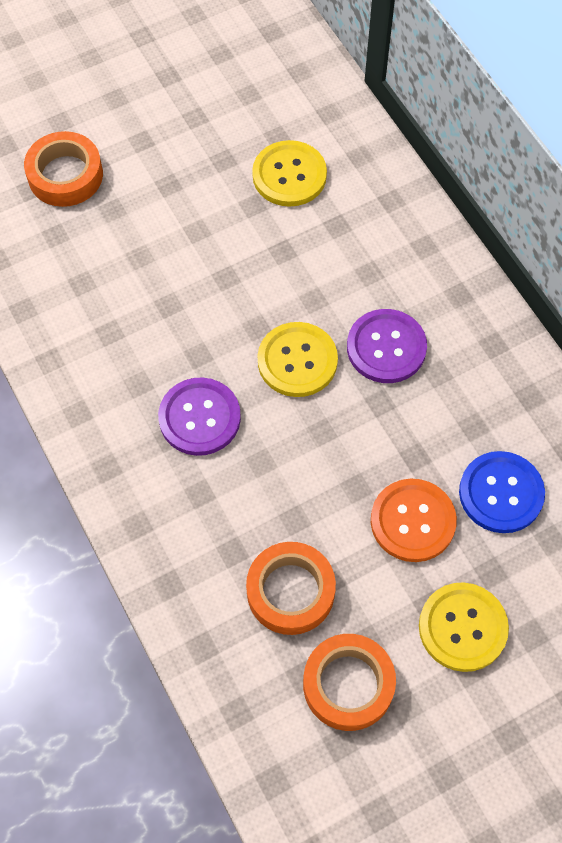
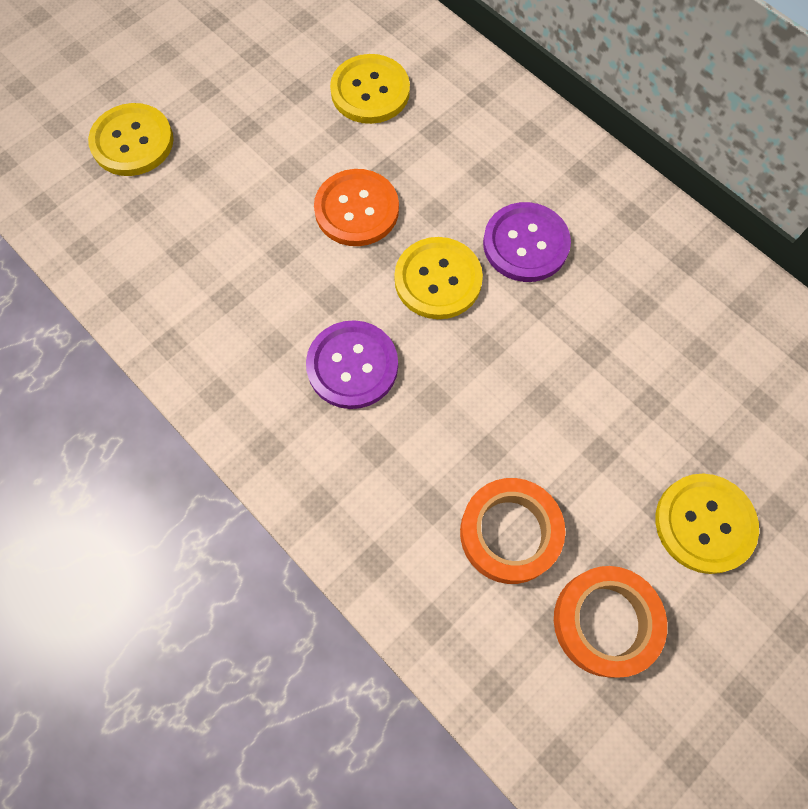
camera: 15 degrees left, 5 degrees up
(65, 175) = (132, 142): orange tape -> yellow button
(412, 521) = (613, 421): orange button -> orange button (356, 209)
(501, 493) = (693, 367): blue button -> none

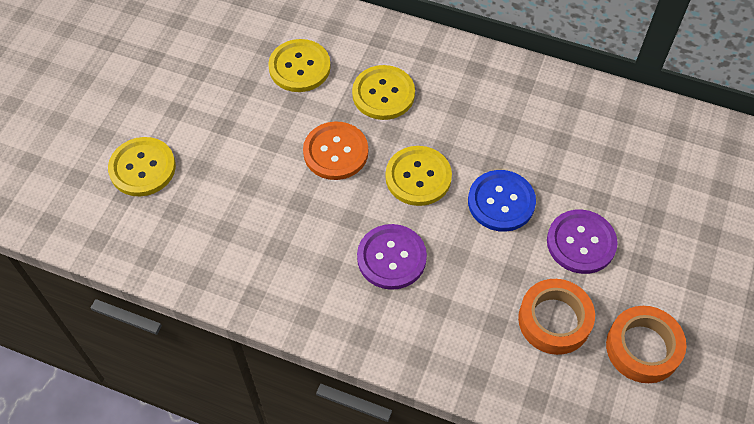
camera: 25 degrees left, 10 degrees down
(523, 353) = (501, 202): none -> blue button
(525, 244) = (464, 130): purple button -> purple button (581, 243)
(704, 524) = (670, 260): yellow button -> yellow button (383, 94)

